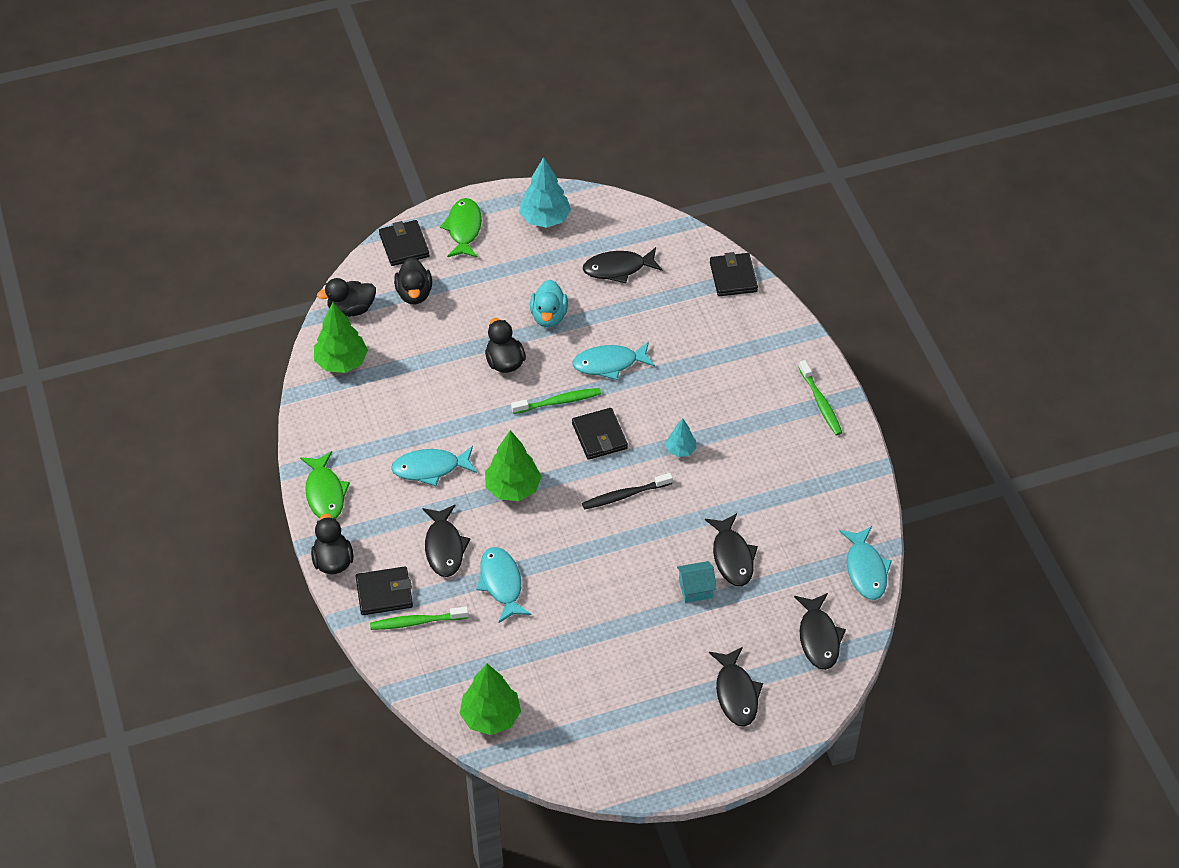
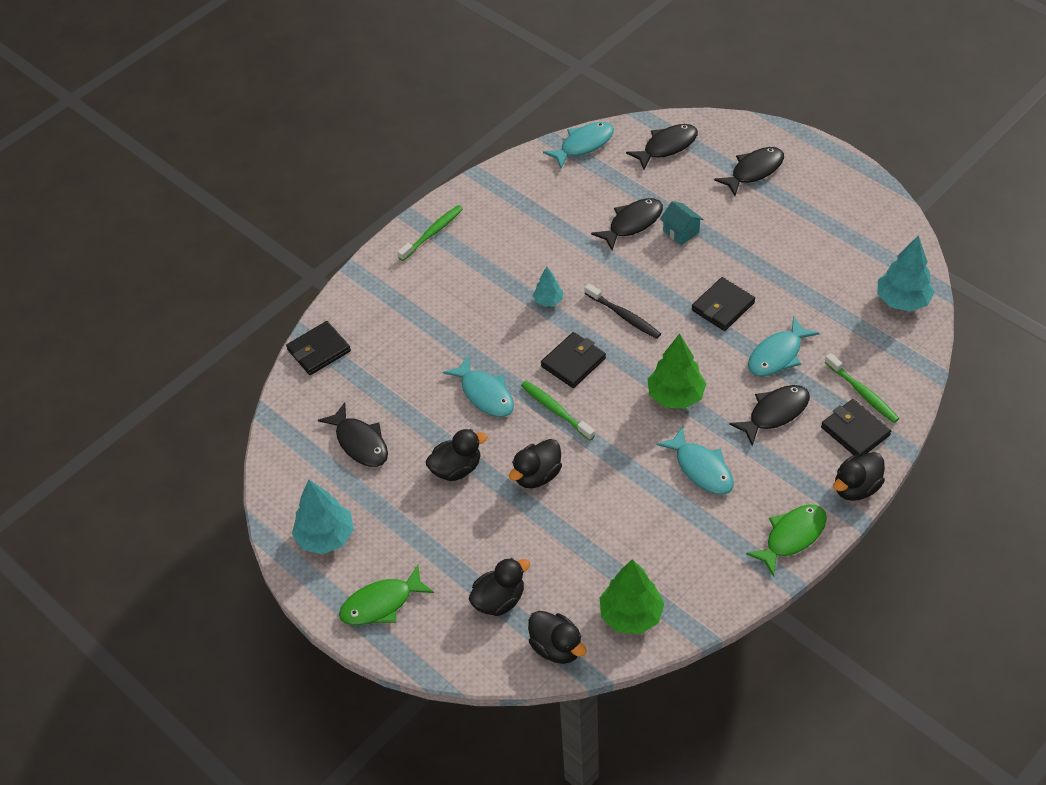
camera: 115 degrees left, 0 degrees up
(404, 245) = (437, 647): black wallet -> black wallet (722, 306)
(490, 716) = (902, 301): green tree -> turquoise tree
(549, 316) = (456, 468): turquoise duck -> black duck

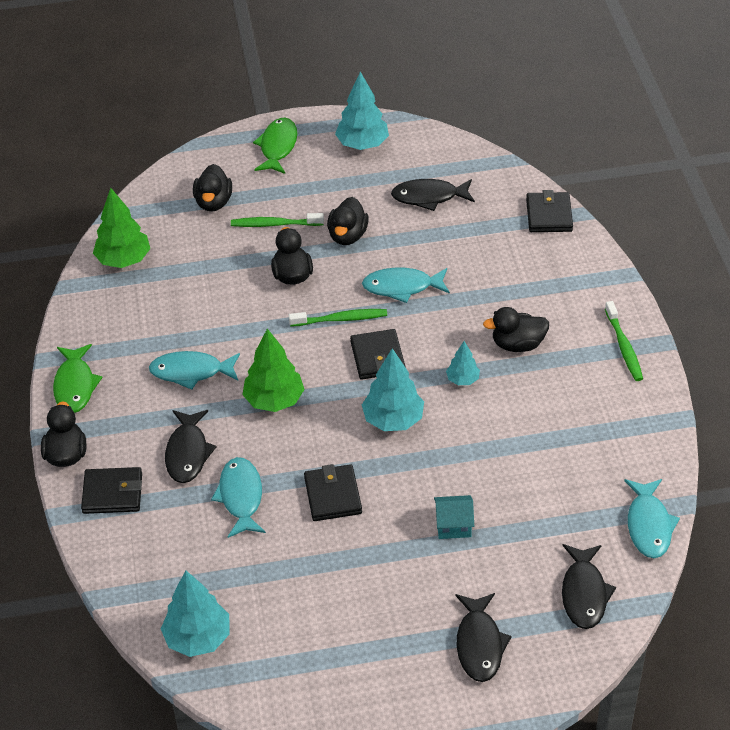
camera: 125 degrees right, 5 degrees down
(556, 647) = (146, 211): black duck -> black duck (517, 344)
(624, 316) = (393, 420): black toothbrush -> turquoise tree
(632, 223) = (500, 495): black fish -> none
(862, 393) = (140, 527): green toothbrush -> green toothbrush (274, 224)

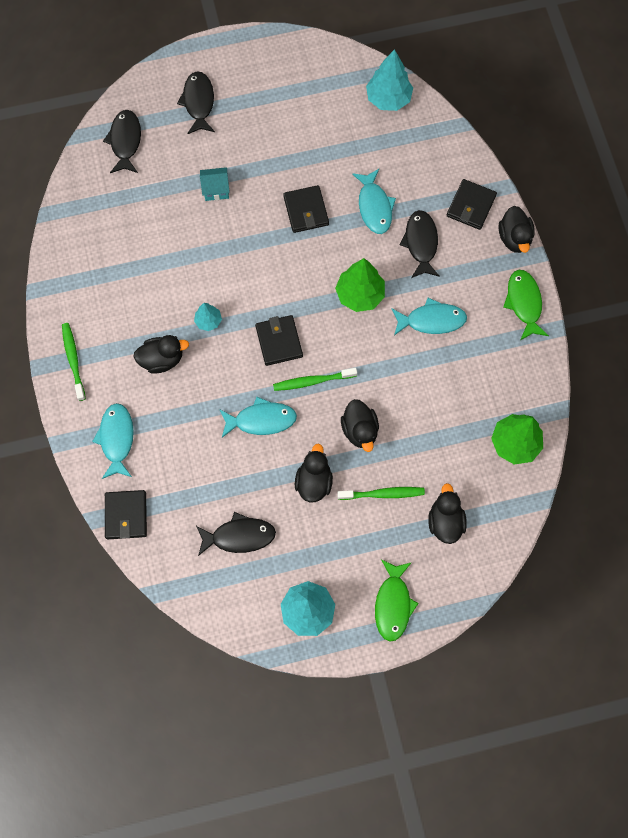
camera: 175 degrees right, 25 degrees up
(112, 493) = (471, 206): black wallet -> black wallet turned 60 degrees counterclockwise
(393, 420) = (263, 280): turquoise tree -> none
(649, 525) = (74, 195): turquoise fish -> turquoise fish (117, 439)

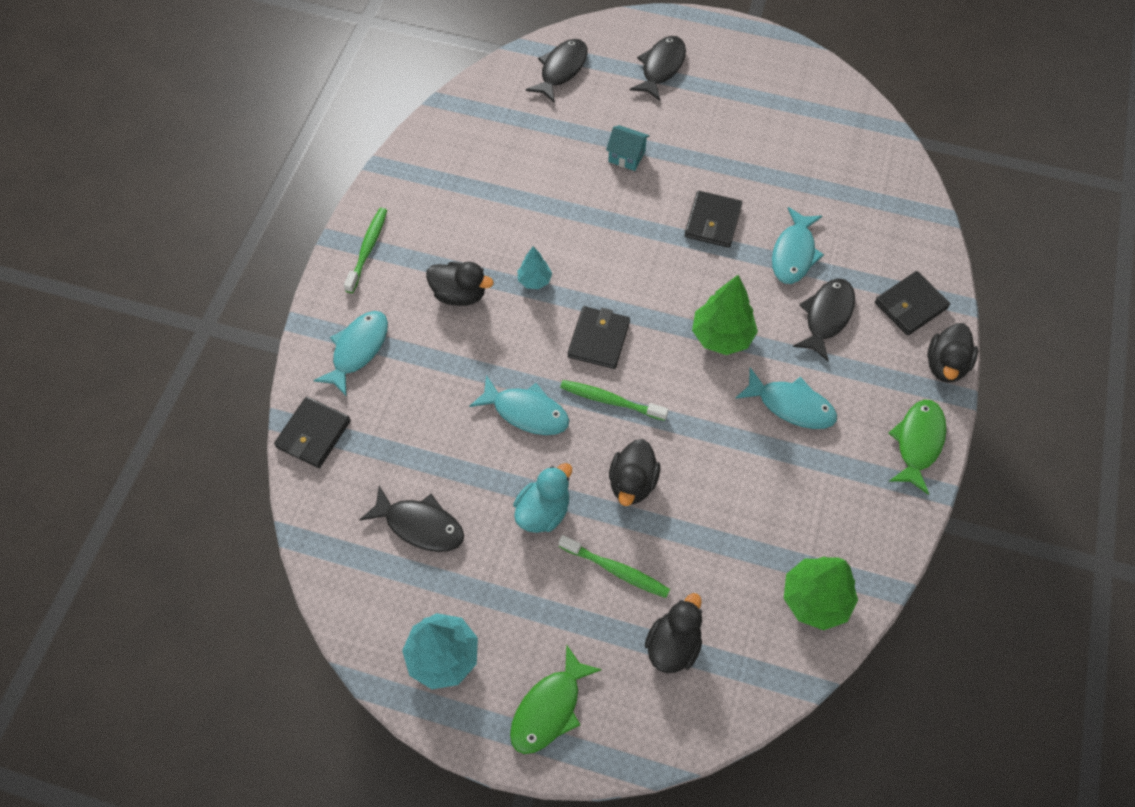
camera: 30 degrees right, 10 degrees down
(314, 481) = (543, 511): black duck -> turquoise duck
(388, 99) = (874, 154): turquoise tree -> none

